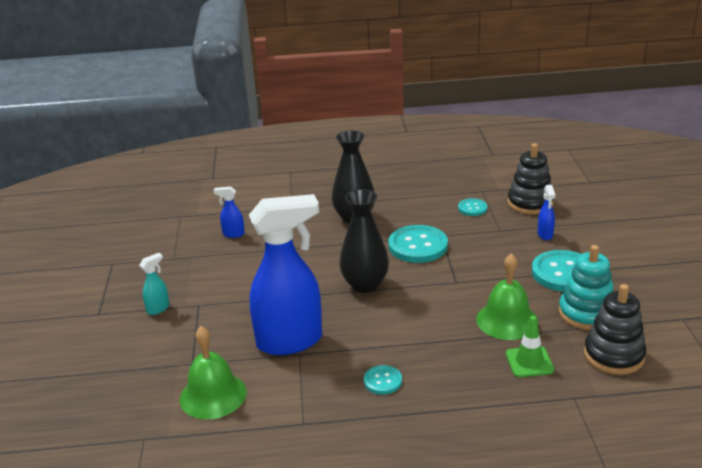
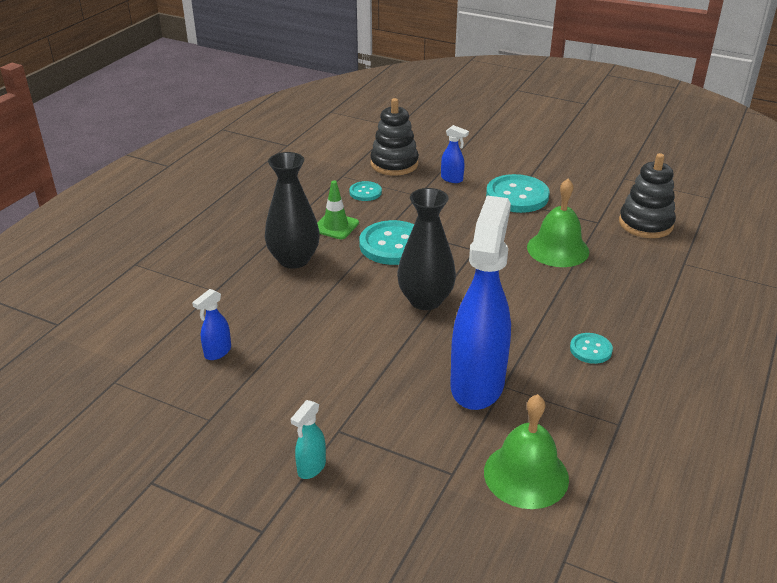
camera: 60 degrees left, 5 degrees up
(158, 308) = (311, 468): turquoise spray bottle -> turquoise spray bottle turned 135 degrees counterclockwise
(529, 362) = (624, 263): green traffic cone -> green traffic cone (335, 226)
(586, 313) = (582, 211): turquoise stacking toy -> none

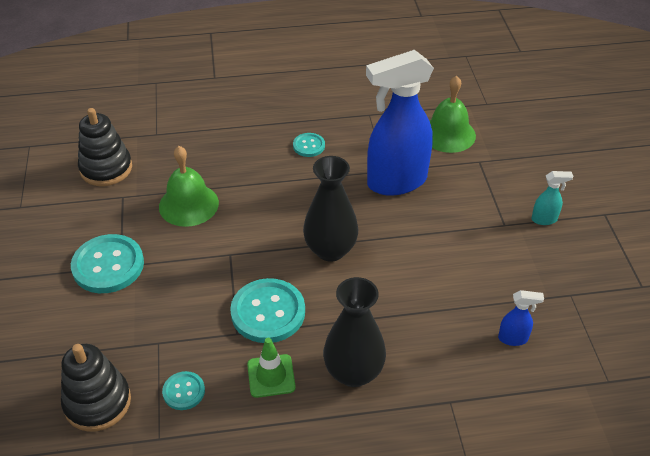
camera: 125 degrees left, 10 degrees up
(452, 179) = (103, 331): blue spray bottle -> none

